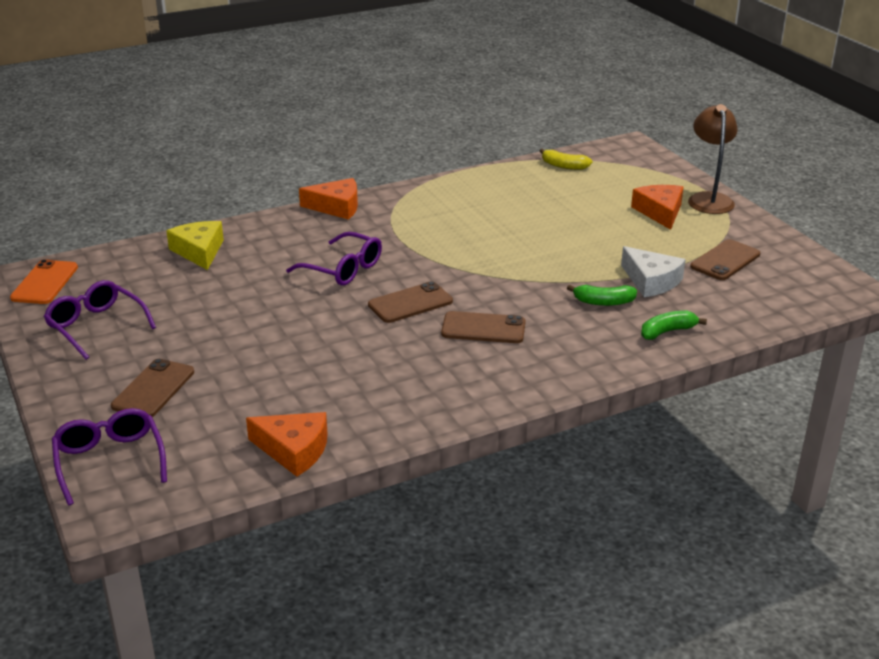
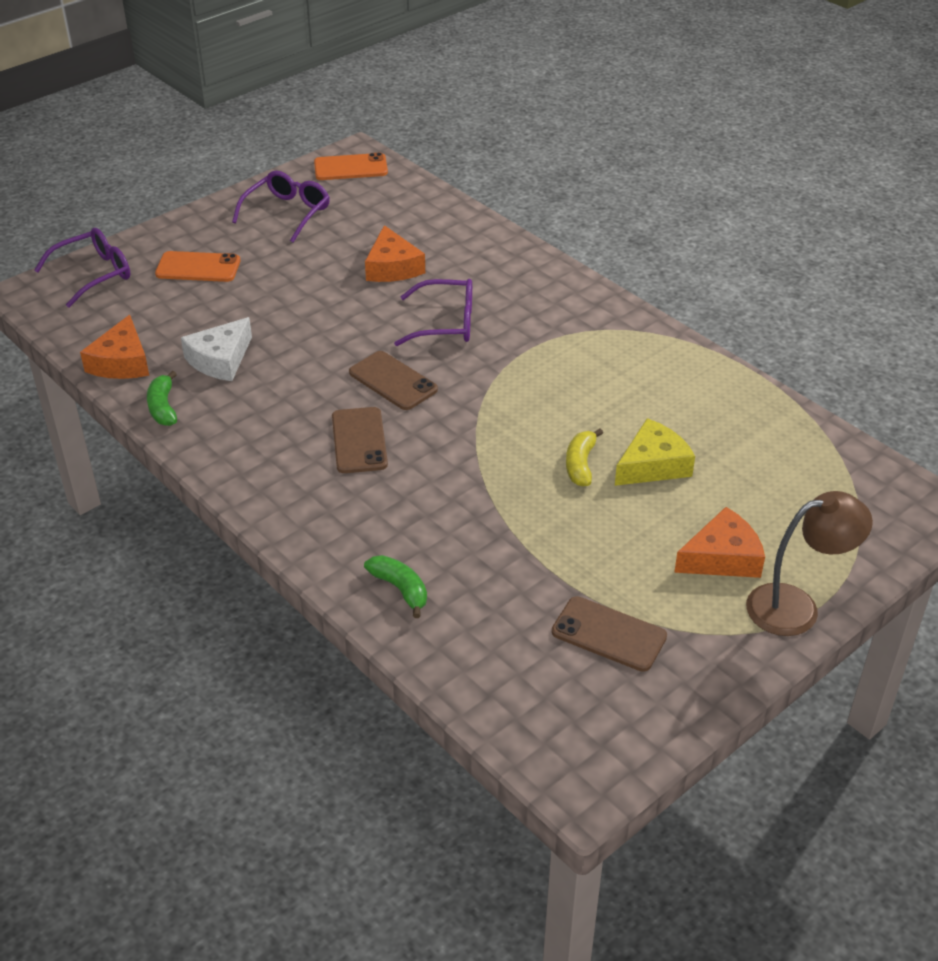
camera: 75 degrees right, 10 degrees up
(153, 389) = (198, 267): brown phone -> orange phone
(199, 251) = (442, 230): yellow cheese -> yellow cheese (652, 465)
(336, 207) = (583, 290): orange cheese -> orange cheese (392, 267)
(343, 269) = (446, 323): purple glasses -> purple glasses turned 105 degrees counterclockwise
(564, 166) = (812, 449): yellow banana -> yellow banana (581, 464)
(603, 302) = (450, 527): green banana -> green banana (163, 407)
(651, 281) = (520, 564): white cheese -> white cheese (220, 360)

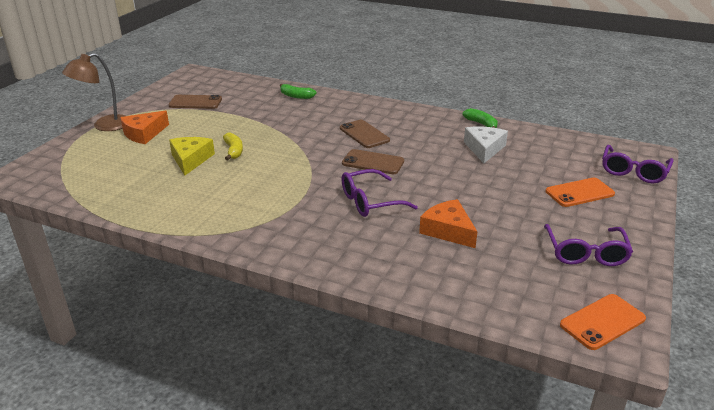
camera: 155 degrees right, 10 degrees down
(122, 362) = (534, 136): orange cheese -> none
(652, 465) = (190, 160): yellow cheese -> yellow cheese turned 150 degrees clockwise

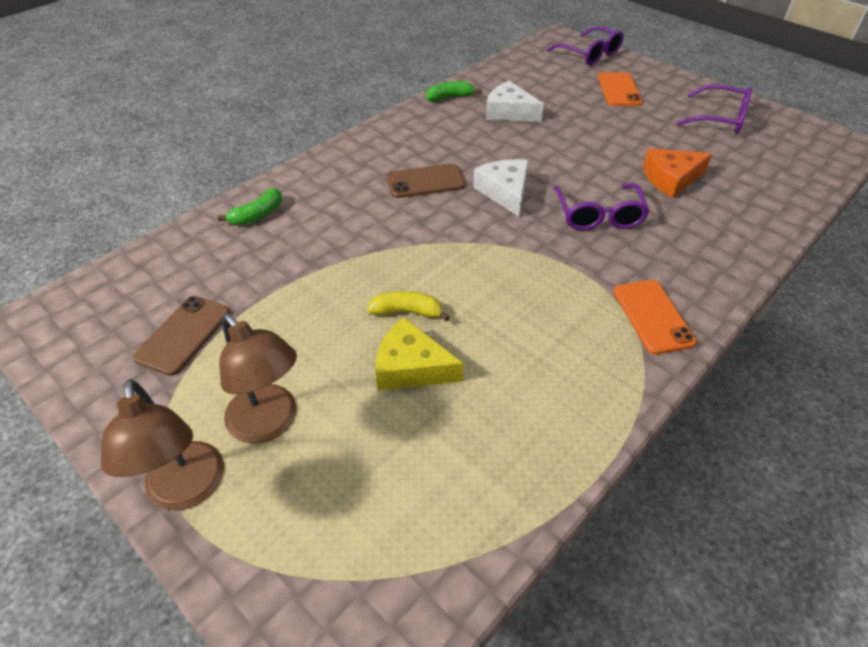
camera: 70 degrees left, 15 degrees up
(144, 134) = (269, 424): orange cheese -> brown lamp
(373, 162) = (505, 192): brown phone -> white cheese
(602, 322) = (818, 143): orange phone -> orange phone (652, 316)

